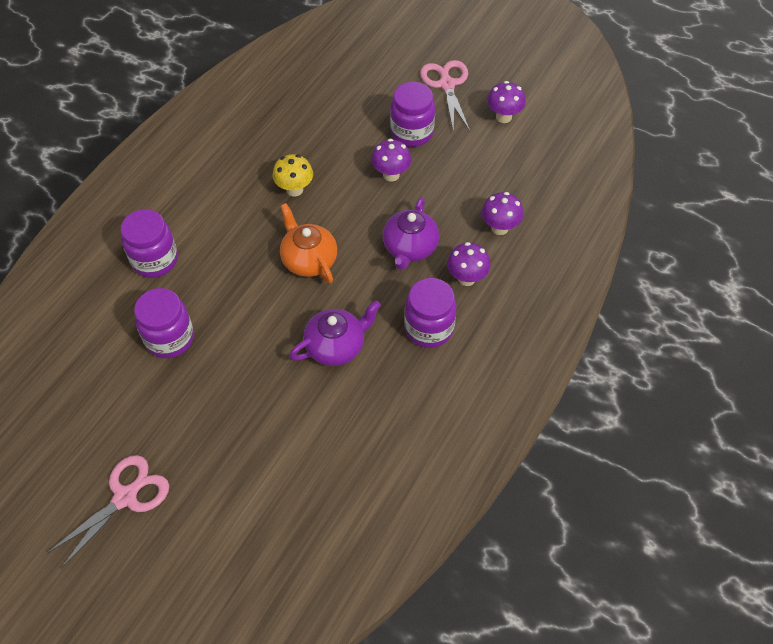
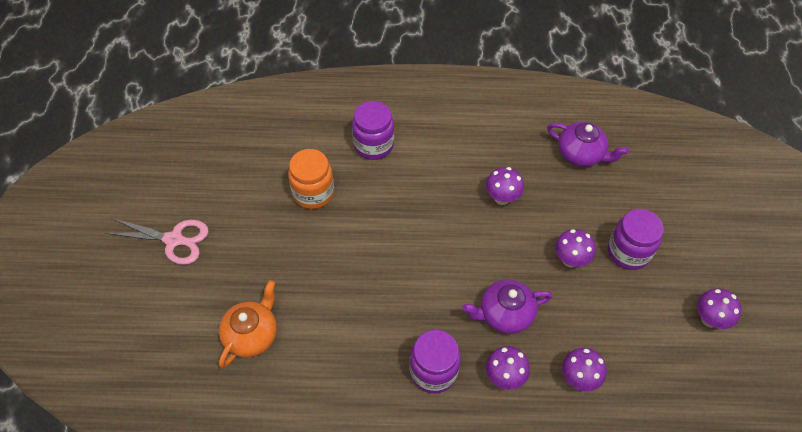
camera: 60 degrees right, 0 degrees up
(169, 338) = (313, 193): purple jar -> orange jar
(294, 189) = (502, 198): yellow mushroom -> purple mushroom
(308, 260) = (441, 245): orange teapot -> orange teapot (252, 334)
(336, 346) = (373, 308): purple teapot -> purple teapot (581, 154)
(446, 84) = (707, 252): pink scissors -> none

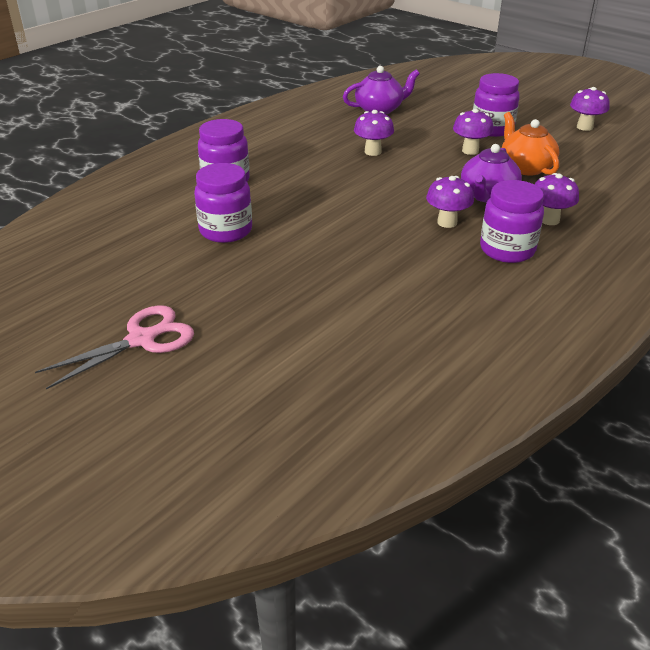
camera: 50 degrees left, 20 degrees down
(252, 334) = (340, 336): orange teapot -> orange teapot (525, 167)
(313, 193) = (226, 230): orange jar -> purple jar
(578, 378) = (584, 191): purple mushroom -> purple mushroom (447, 222)

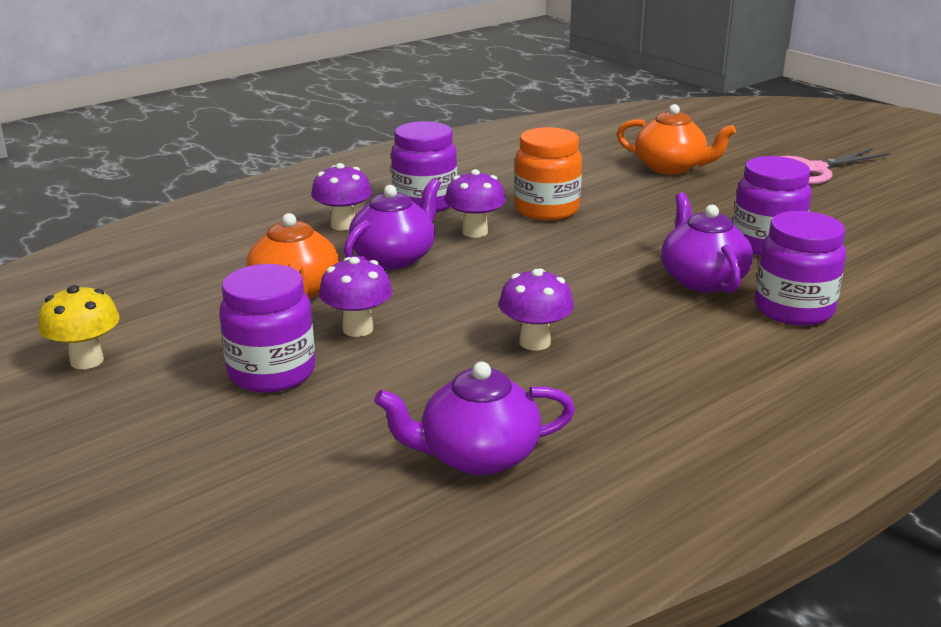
camera: 170 degrees left, 10 degrees down
(278, 196) = (702, 279): none -> purple teapot
(294, 327) = (671, 167): none -> orange teapot
(402, 251) = (546, 210): none -> orange jar
(584, 127) = (87, 360): purple mushroom -> yellow mushroom

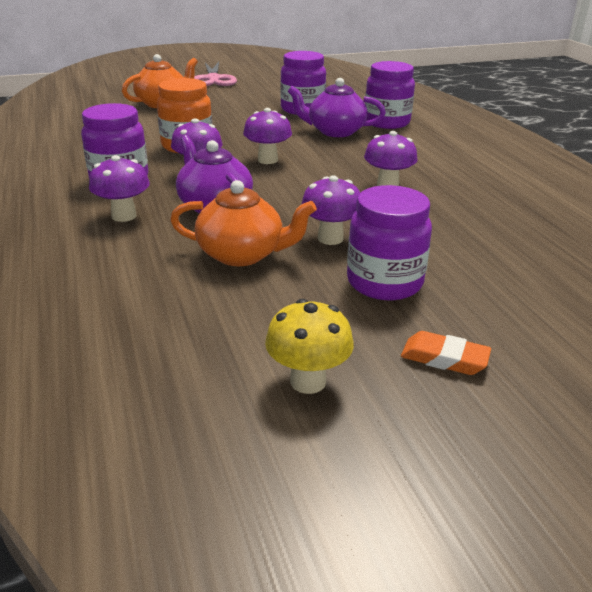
camera: 70 degrees left, 5 degrees up
(135, 422) = (444, 358): none -> orange eraser
(477, 456) = (525, 227): purple teapot -> none
(549, 258) = (267, 160): none -> purple mushroom

